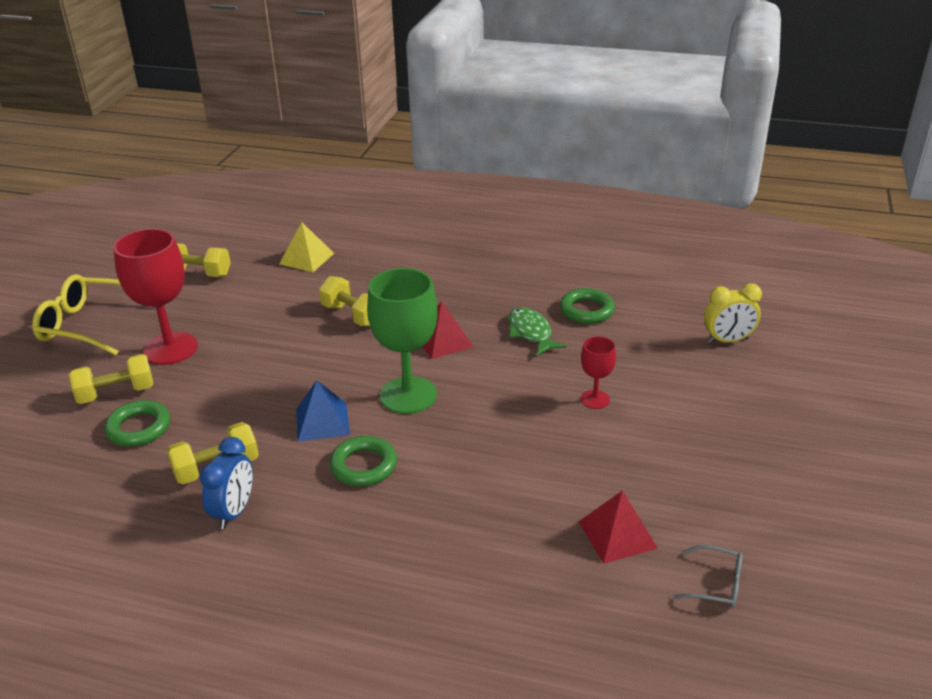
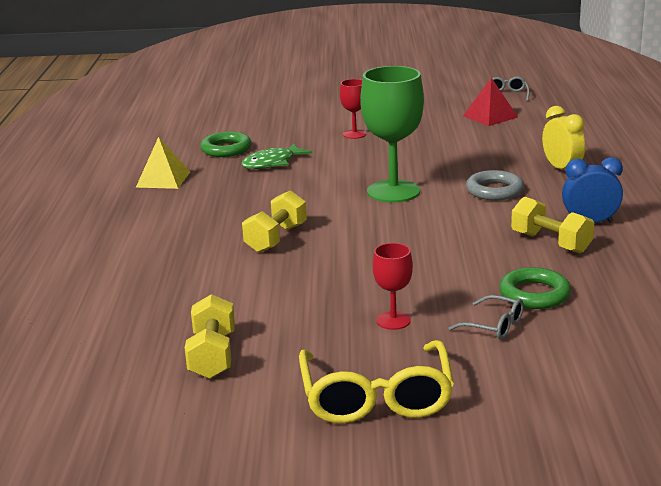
camera: 105 degrees left, 10 degrees down
(116, 393) = (494, 326): yellow dumbbell -> grey glasses
(170, 349) = (393, 320): red goblet -> red goblet, size x0.51
(306, 258) = (155, 291): yellow pyramid -> yellow pyramid (163, 179)
(322, 421) = (454, 216): blue pyramid -> none
(364, 465) = (494, 190): green ring -> grey ring
(443, 341) = (302, 192): red pyramid -> none
(727, 341) = (253, 106): yellow clock -> yellow clock (562, 169)

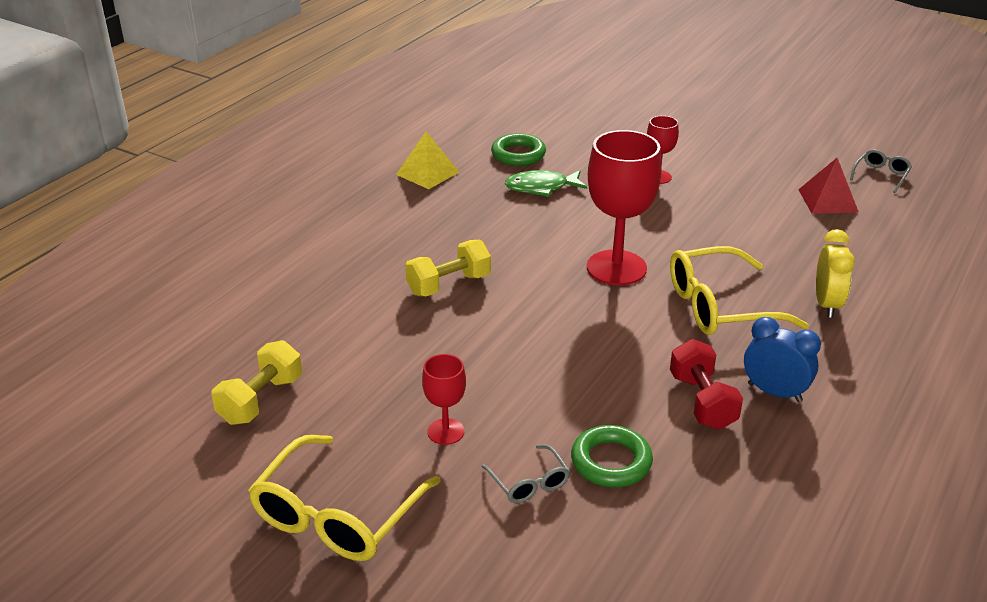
camera: 30 degrees right, 10 degrees up
(393, 191) = (616, 268): green goblet -> red goblet
(494, 190) = (720, 306): grey ring -> yellow glasses
(551, 243) = (702, 401): yellow dumbbell -> red dumbbell

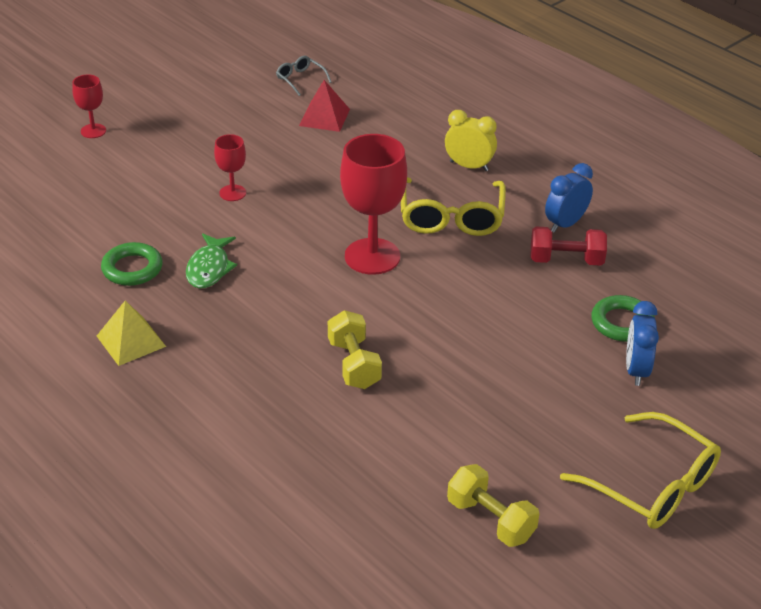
camera: 75 degrees left, 5 degrees up
(445, 431) = (566, 405): red goblet -> red goblet (93, 131)
(529, 483) = (636, 370): grey glasses -> blue clock

